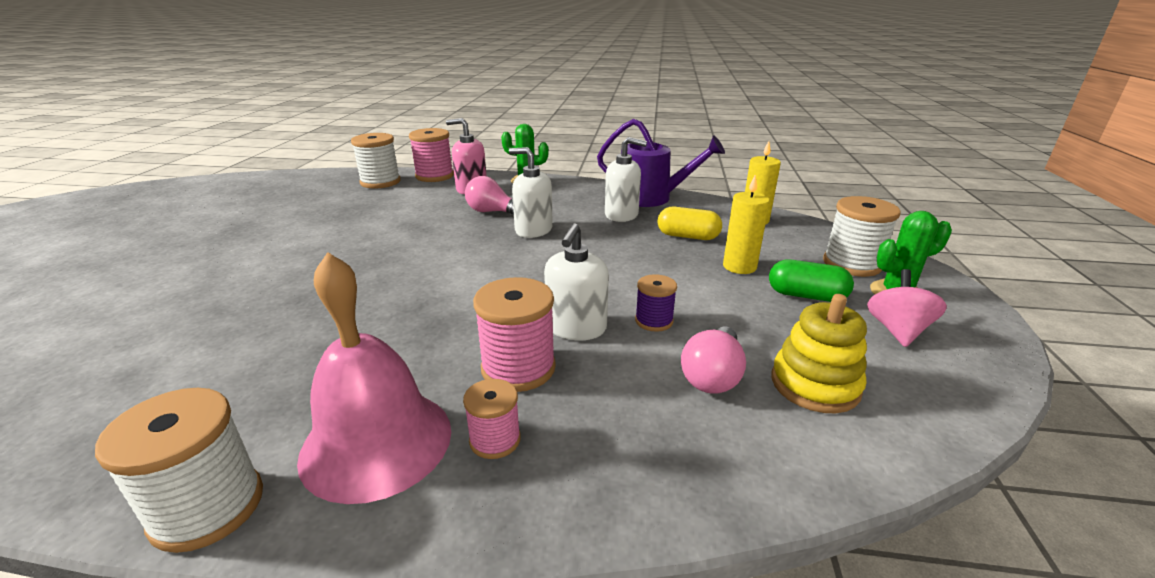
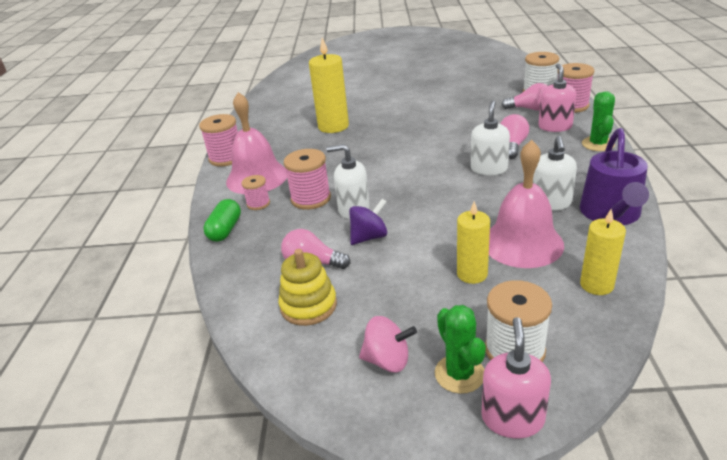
camera: 85 degrees right, 5 degrees up
(208, 508) = (226, 158): white spool -> pink spool
(263, 327) = (333, 126): none -> yellow candle
(415, 192) = (530, 109): none -> pink light bulb
(654, 321) = (369, 237): purple spool -> purple spinning top
(687, 236) = (522, 243): yellow capsule -> pink bell
(806, 296) = (431, 311): green capsule -> green capsule (225, 230)
(938, 278) = (512, 418): none -> pink soap dispenser

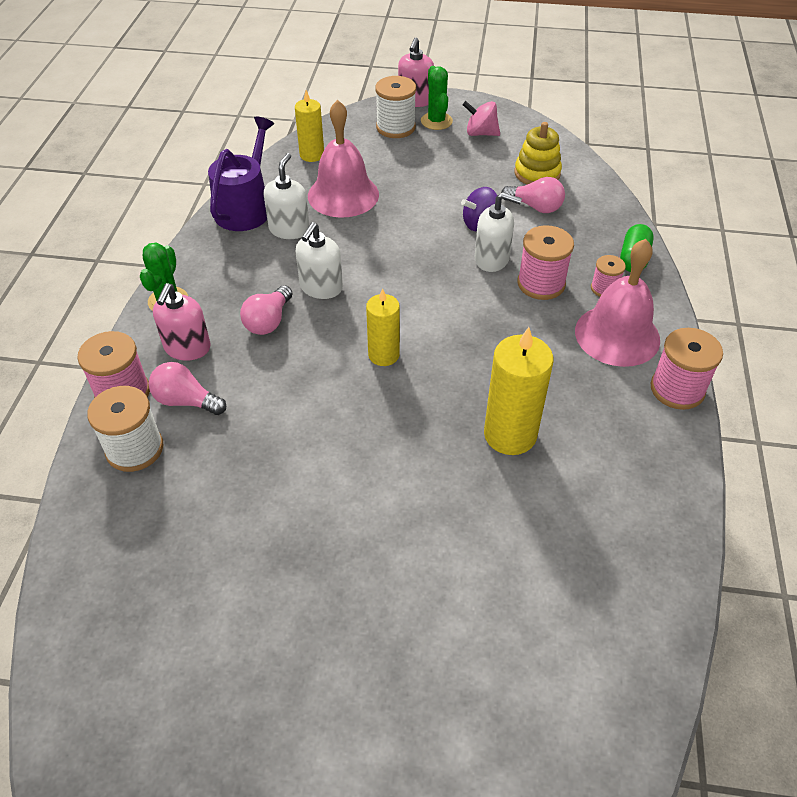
camera: 175 degrees left, 15 degrees up
(472, 274) = (399, 176): yellow candle -> yellow candle (383, 355)

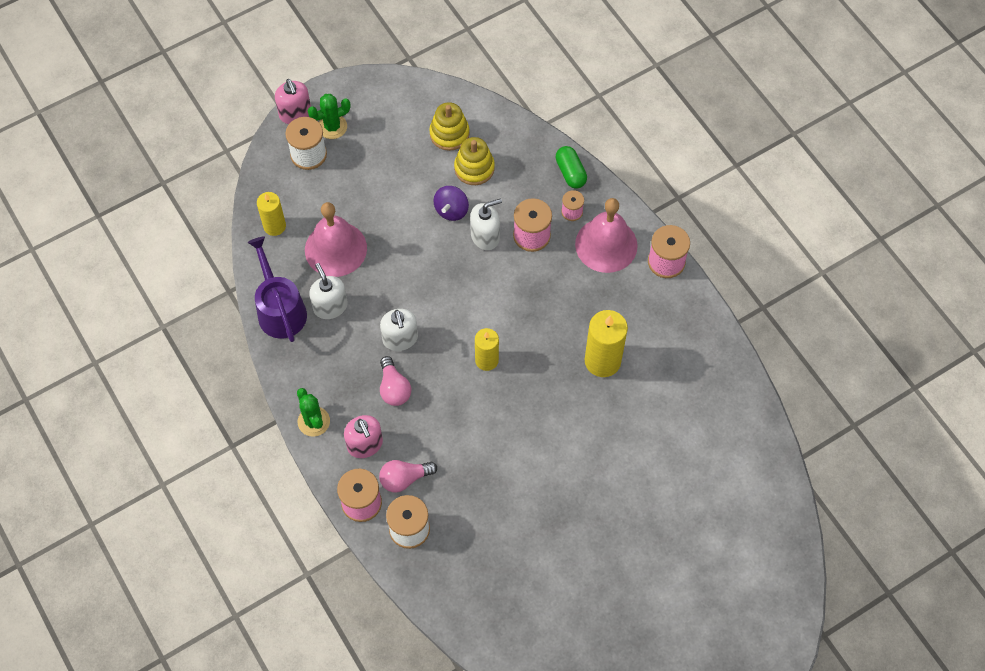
camera: 40 degrees left, 15 degrees up
(436, 121) = (332, 127): green cactus -> green cactus turned 60 degrees counterclockwise
(480, 133) = (376, 118): pink spinning top -> none
(535, 207) = (474, 168): pink light bulb -> yellow stacking toy

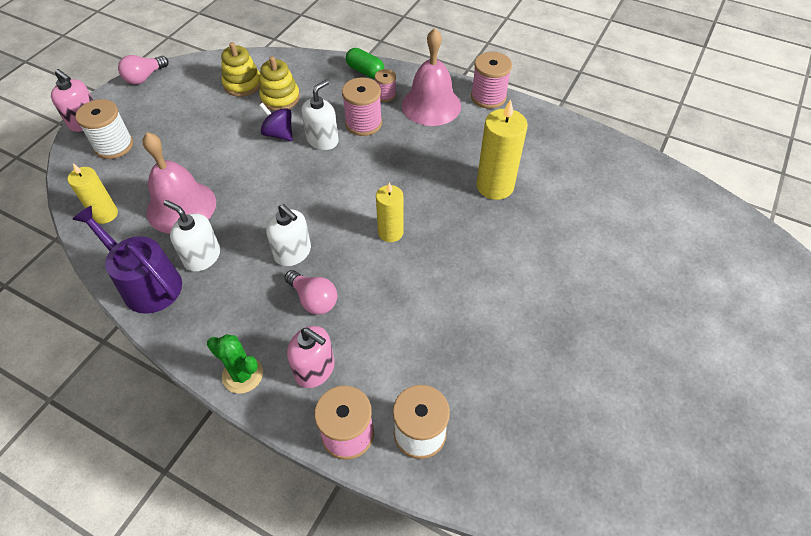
camera: 30 degrees left, 10 degrees down
(332, 127) = (128, 118): green cactus -> none
(404, 478) = (380, 382): pink light bulb -> pink light bulb (145, 77)
(451, 210) = (279, 134): purple spinning top -> purple spinning top turned 135 degrees clockwise

